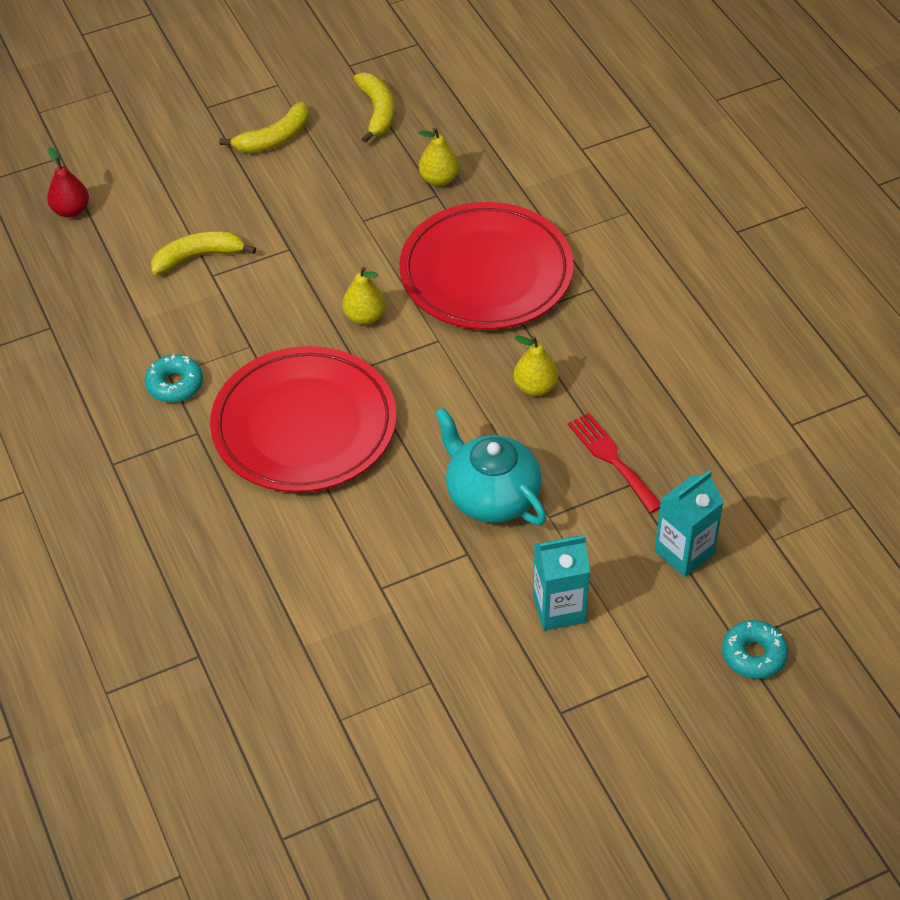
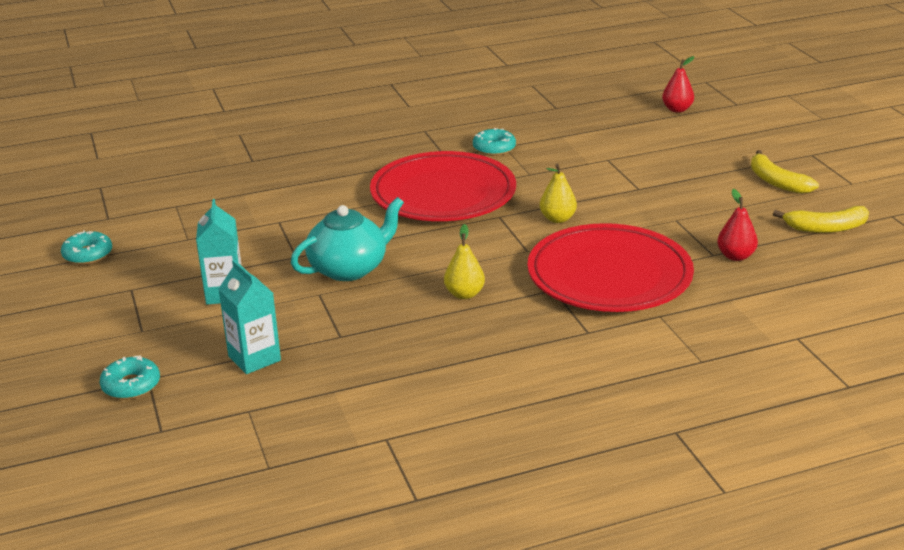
camera: 95 degrees right, 20 degrees down
(198, 257) = (628, 154): yellow banana -> none
(439, 179) = (735, 256): yellow pear -> red pear
(481, 790) = (88, 255): none -> turquoise donut
(612, 459) = (371, 328): red fork -> none

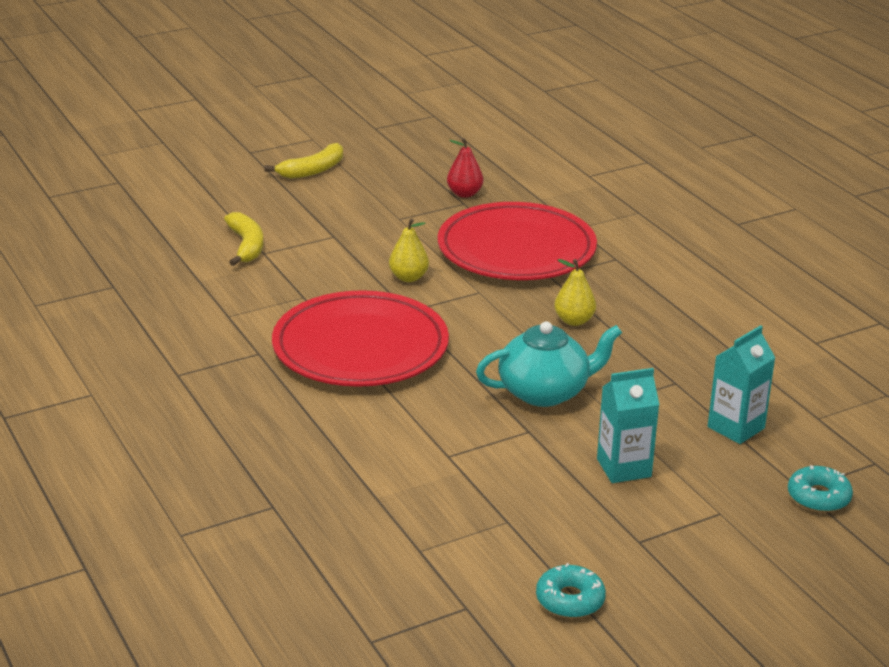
camera: 100 degrees left, 0 degrees up
(349, 268) = (545, 392): turquoise teapot -> turquoise teapot turned 120 degrees clockwise
(494, 148) = (234, 322): turquoise donut -> none
(677, 109) = (129, 214): red pear -> none
(826, 228) = (403, 154): yellow banana -> yellow banana (246, 246)

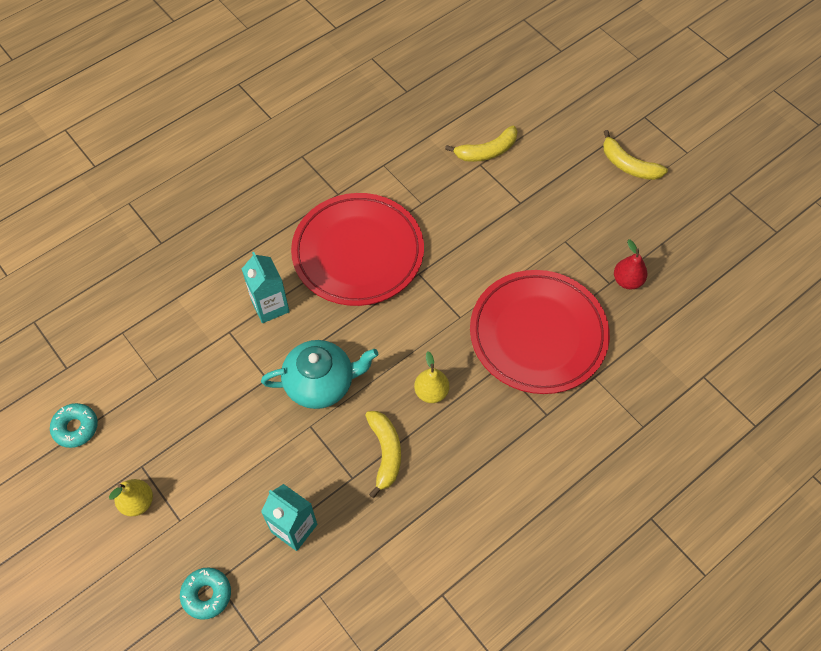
camera: 80 degrees right, 30 degrees up
(408, 277) = (469, 265): yellow pear -> yellow pear (137, 502)
(545, 392) = (321, 383): turquoise teapot -> turquoise teapot turned 75 degrees counterclockwise
(624, 468) = (228, 448): turquoise carton -> turquoise carton (270, 306)
(646, 358) = (385, 453): none -> yellow banana

